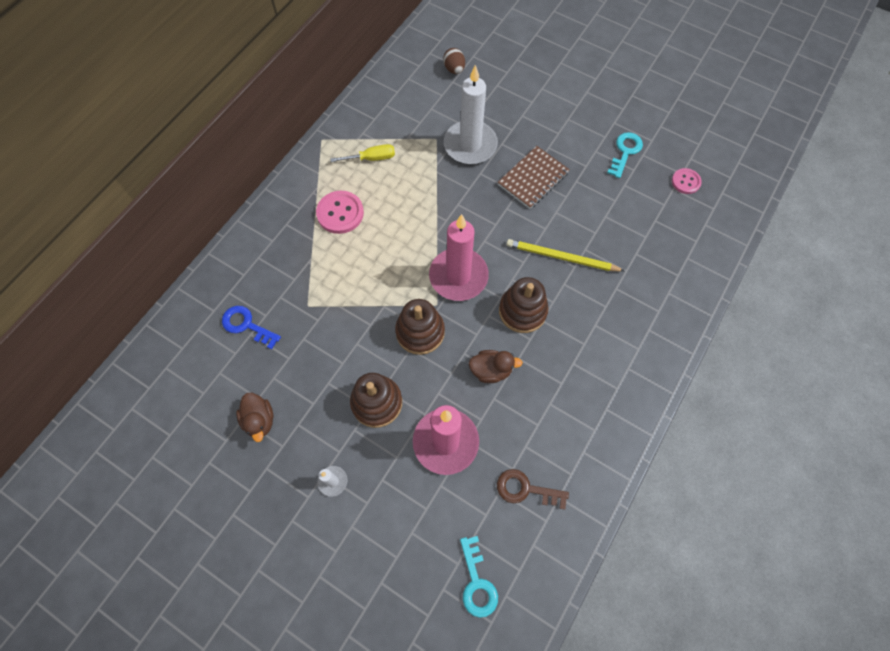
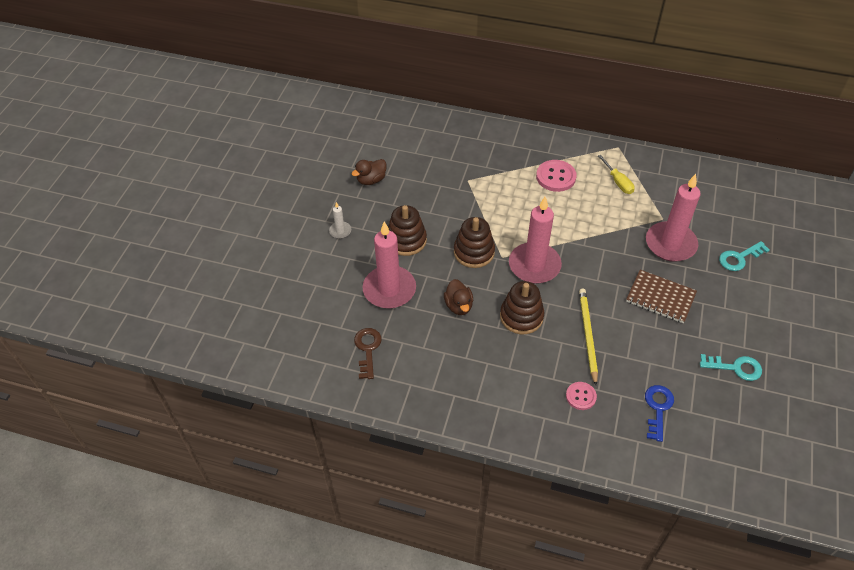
camera: 75 degrees right, 15 degrees down
(247, 325) = (438, 152): blue key -> blue key (658, 409)
(454, 69) = (748, 213): brown egg -> none
(470, 145) = (670, 244): white candle -> pink candle
(477, 582) = (290, 332): turquoise key -> turquoise key (739, 258)
(685, 182) = (730, 428): pink button -> pink button (581, 396)

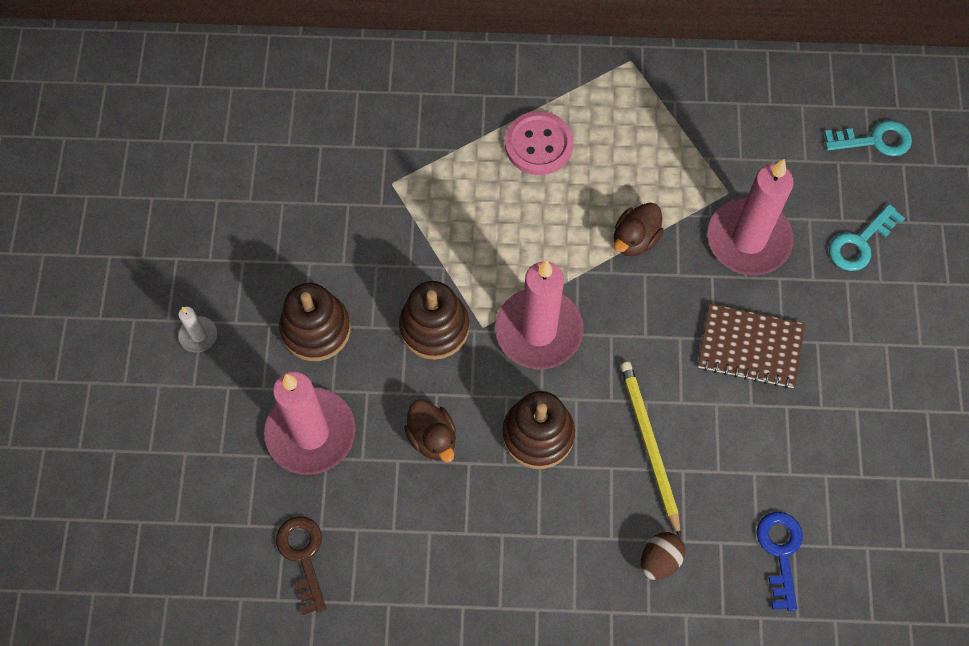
camera: 15 degrees left, 15 degrees up
(371, 180) = (225, 218): brown duck -> brown duck (635, 239)
(581, 396) = (660, 560): pink button -> brown egg
(618, 182) = (643, 133): yellow screwdriver -> none
(735, 367) = (884, 450): turquoise key -> turquoise key (874, 140)

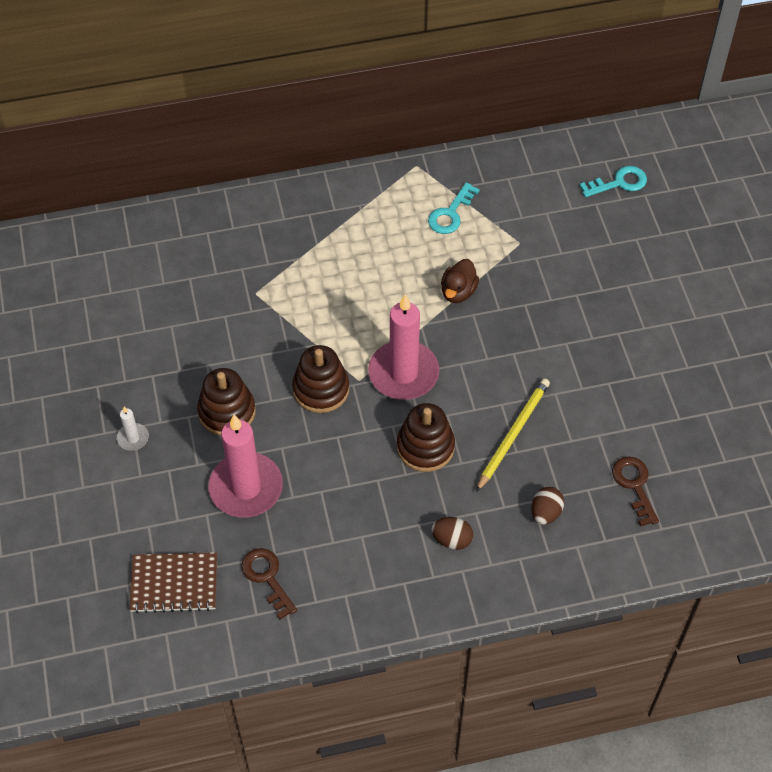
camera: 15 degrees left, 10 degrees down
(432, 438) = (343, 468): brown duck -> none
(536, 565) = (452, 540): none -> brown egg
(538, 145) = (363, 240): pink button -> none
(649, 445) = (513, 434): yellow pencil -> yellow pencil turned 60 degrees clockwise
(748, 240) = (545, 273): pink candle -> none
(750, 347) = (569, 348): brown notebook -> brown notebook (174, 584)
(780, 553) = (634, 486): blue key -> brown key
(860, 242) = (629, 256): turquoise key -> turquoise key (450, 213)

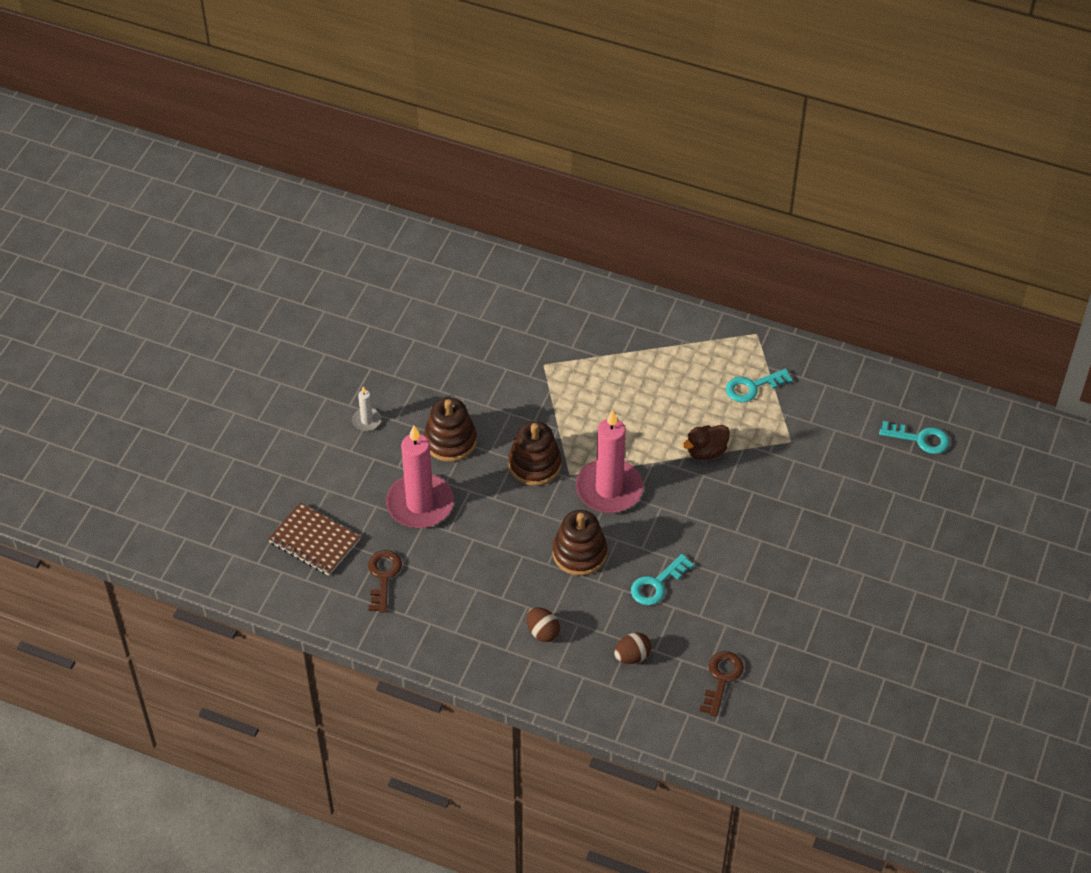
camera: 35 degrees right, 5 degrees down
(513, 434) = (657, 584): yellow pencil -> turquoise key

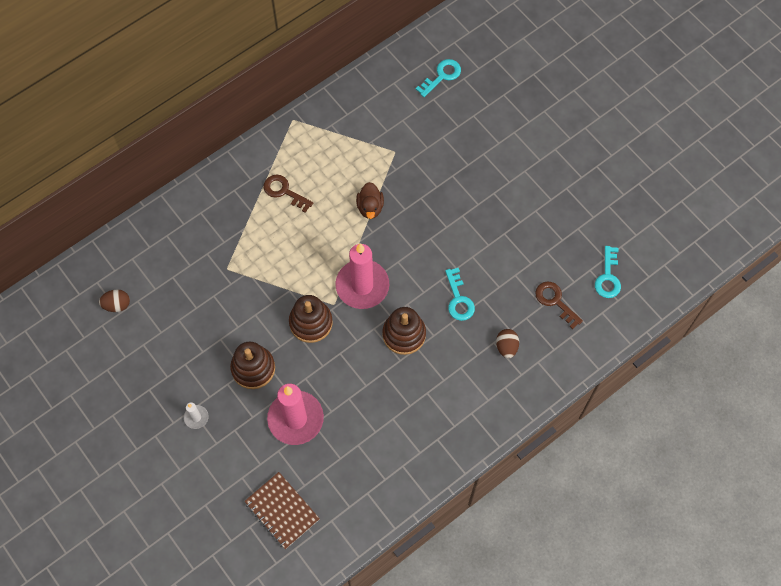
camera: 60 degrees left, 15 degrees up
(314, 541) = (282, 511): brown notebook -> brown notebook turned 75 degrees clockwise
(383, 577) = (344, 477): brown key -> brown key (284, 191)
(542, 632) = (454, 394): brown egg -> brown egg (117, 305)
(752, 387) = (335, 148): turquoise key -> turquoise key (608, 277)

